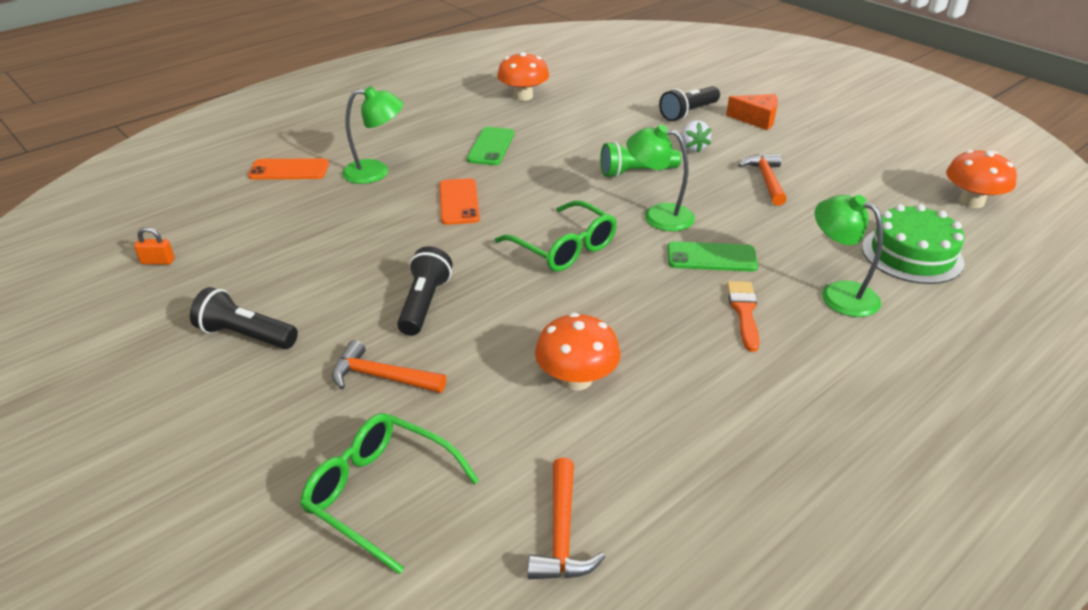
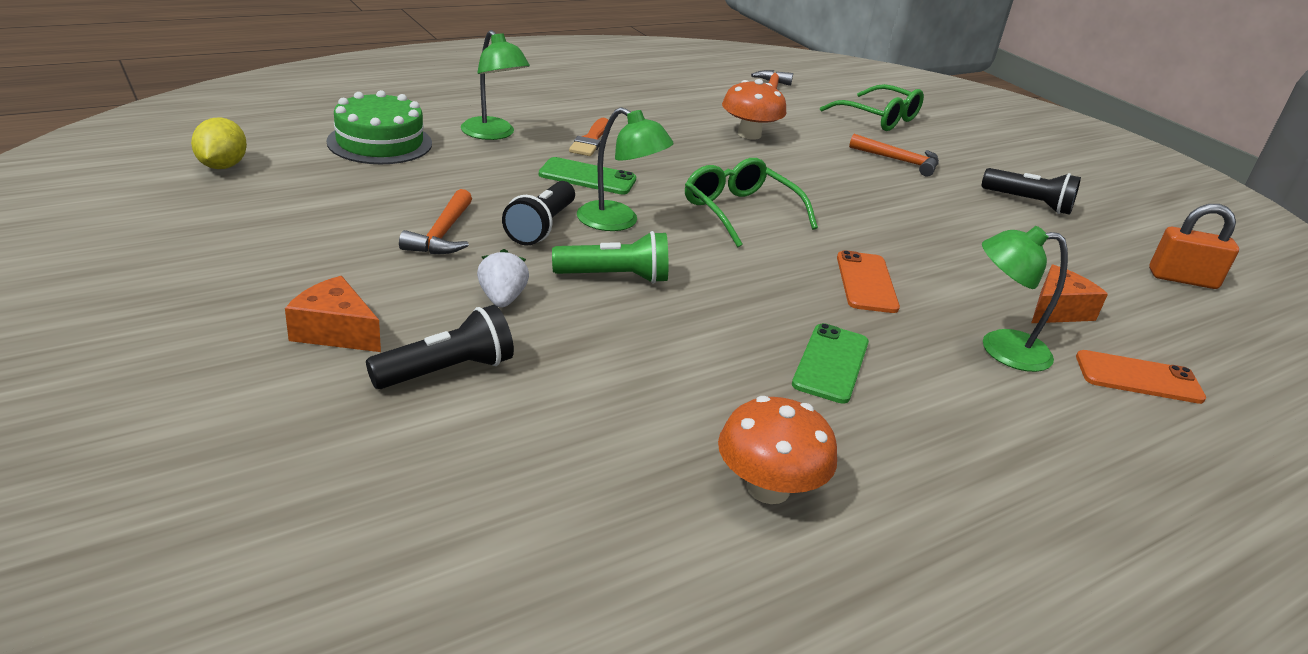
camera: 175 degrees left, 5 degrees down
(158, 261) = (1182, 279): orange padlock -> orange padlock, size x1.87
(312, 207) = (1057, 310): none -> orange cheese
(424, 304) = (880, 195): black flashlight -> black flashlight (541, 227)
(971, 201) = (222, 166): orange mushroom -> yellow lemon

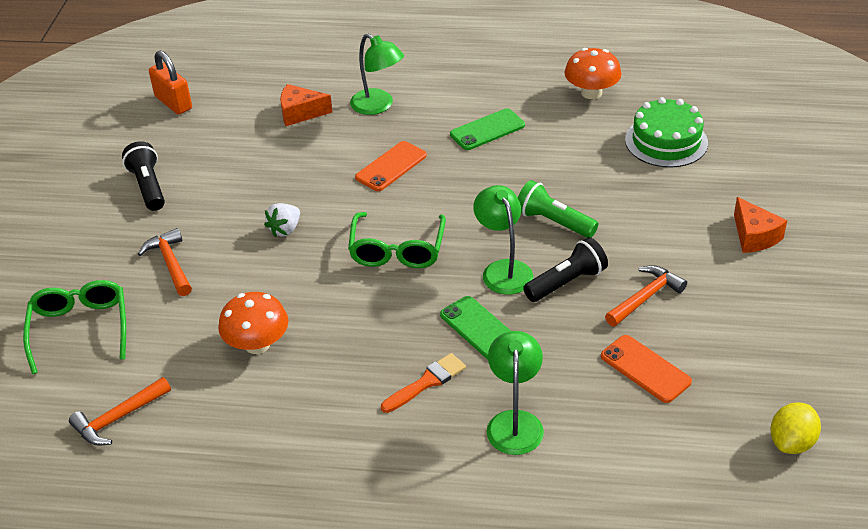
camera: 135 degrees left, 10 degrees up
(380, 142) = (634, 440): green cake -> green cake (666, 141)
(446, 371) = (703, 192): black flashlight -> none
(502, 299) = (640, 228): white strawberry -> white strawberry (285, 229)
(1138, 378) = (330, 71): orange phone -> orange phone (645, 369)

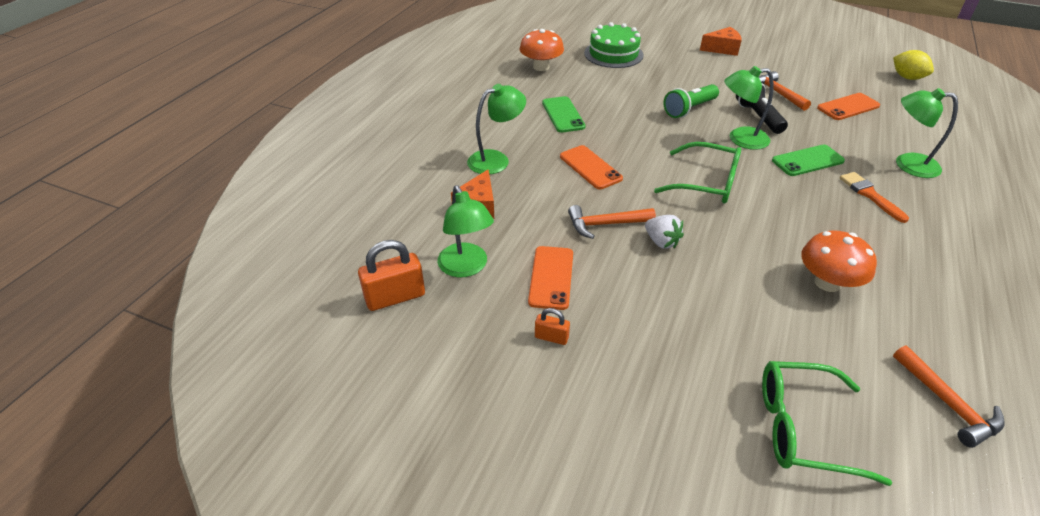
camera: 75 degrees left, 0 degrees up
(148, 187) = (551, 337): black flashlight -> orange padlock
(171, 263) = (696, 332): orange hammer -> orange hammer (605, 224)
(216, 127) = (466, 267): none -> green lamp
(217, 173) = (551, 277): none -> orange phone

